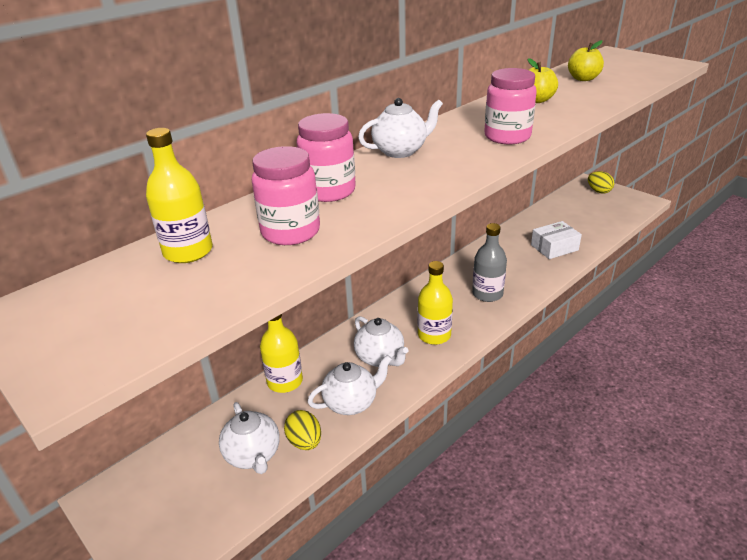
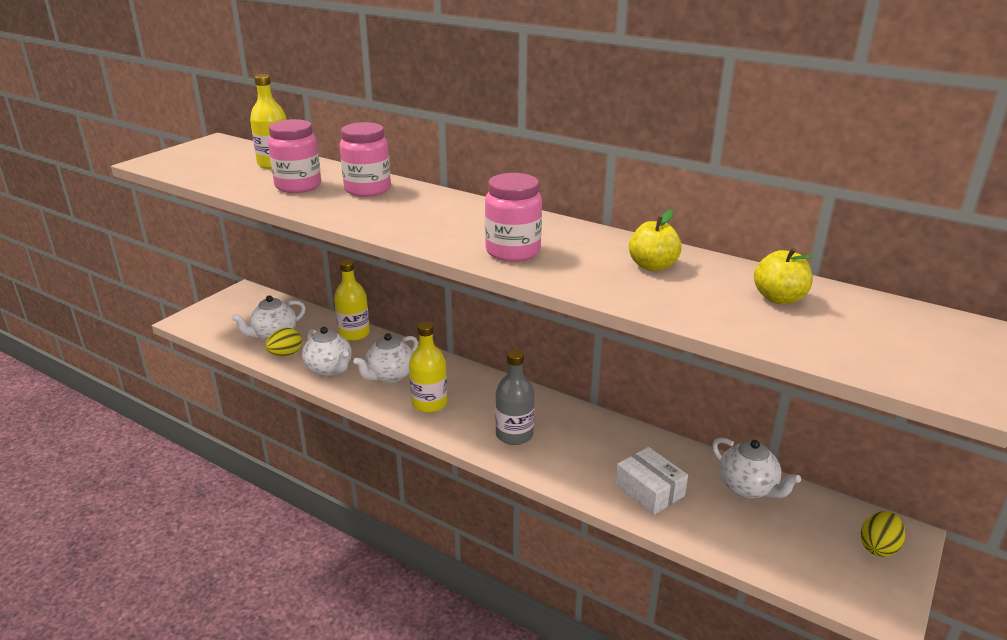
camera: 75 degrees right, 5 degrees down
(400, 151) = (459, 207): white teapot -> white teapot (748, 488)

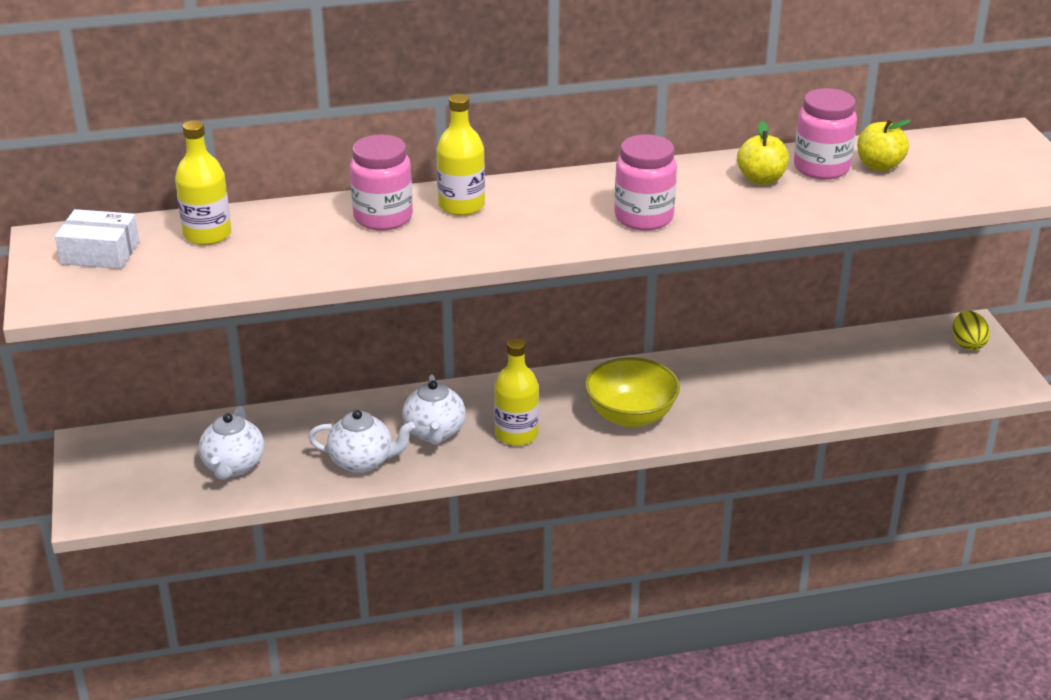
camera: 45 degrees left, 5 degrees up
(285, 354) = (287, 476): yellow egg -> none
(298, 186) = (303, 247): pink jar -> pink jar (821, 168)
(354, 334) = (319, 415): yellow bottle -> yellow bottle (461, 205)
(514, 435) = (631, 416): grey bottle -> yellow bowl
(649, 490) = (790, 395): white box -> white box (100, 253)
(748, 488) = (846, 352): white teapot -> none

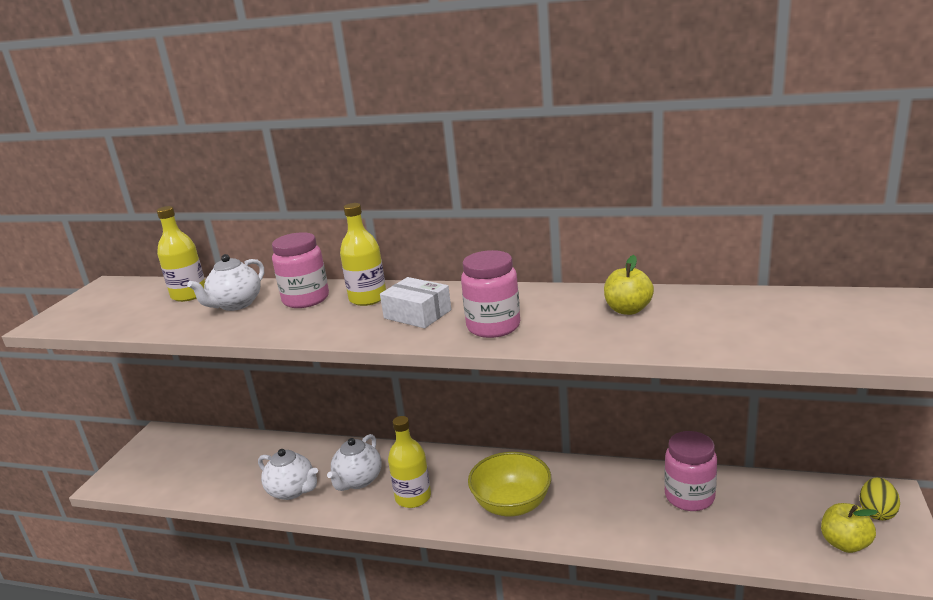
camera: 30 degrees right, 10 degrees down
(100, 253) = (118, 297): white box -> white box (417, 314)
(233, 466) = (214, 472): white teapot -> white teapot (236, 305)
(821, 168) = (694, 307): pink jar -> pink jar (689, 497)
(879, 166) = (755, 313): yellow apple -> yellow apple (845, 543)

